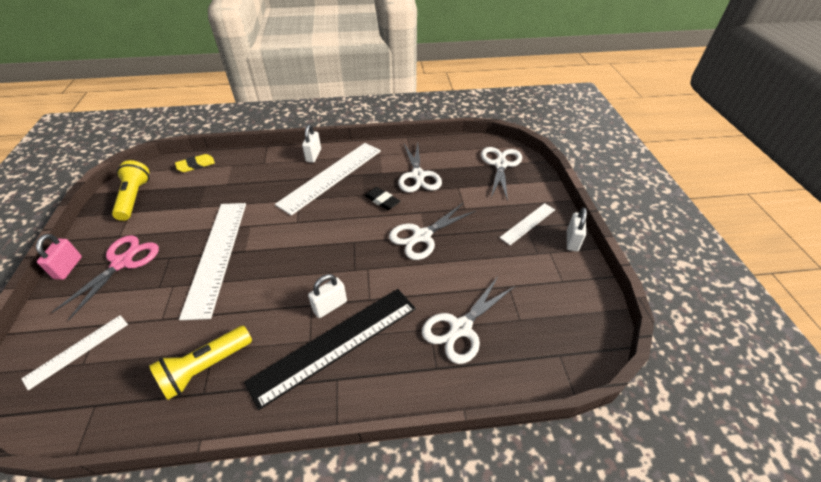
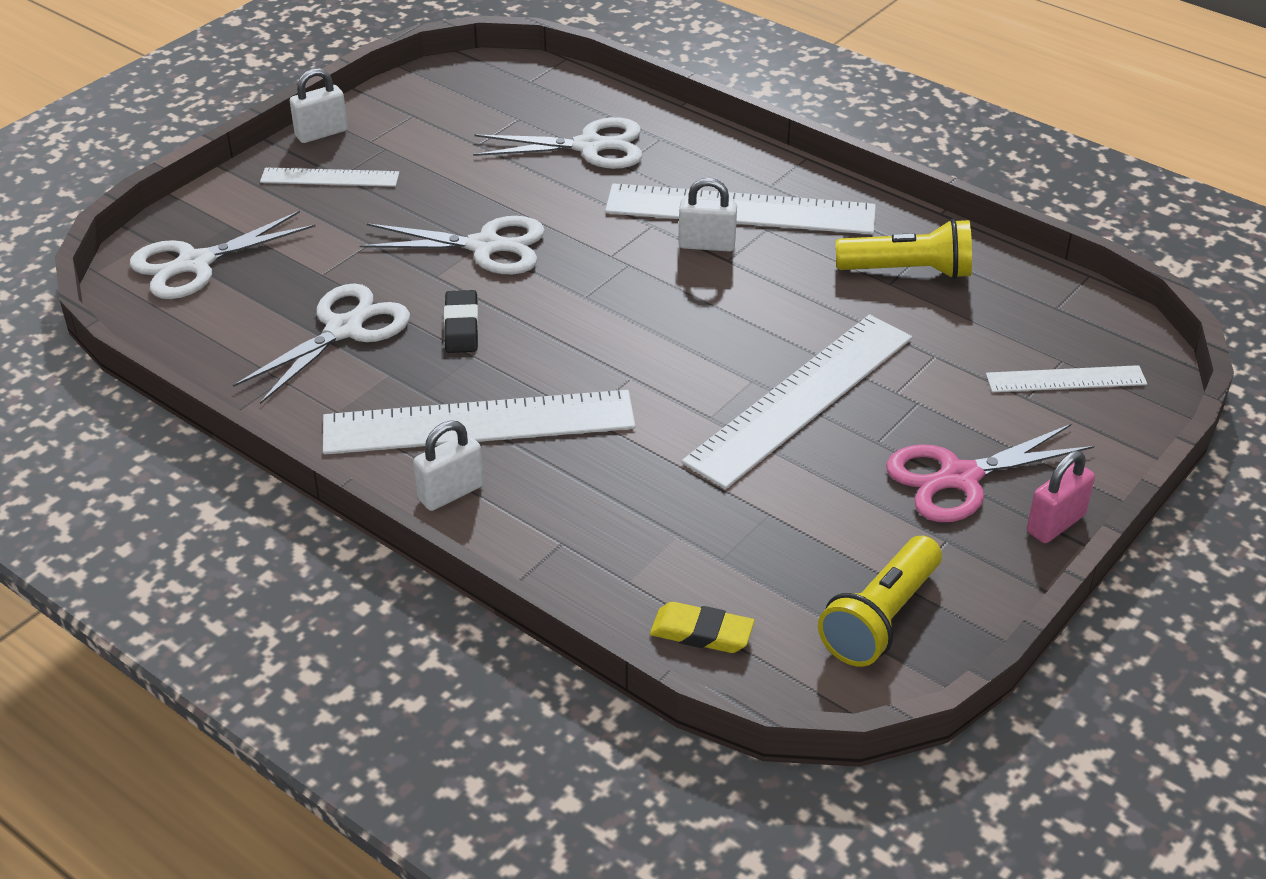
camera: 135 degrees left, 5 degrees down
(335, 343) = (740, 210): black ruler -> white ruler

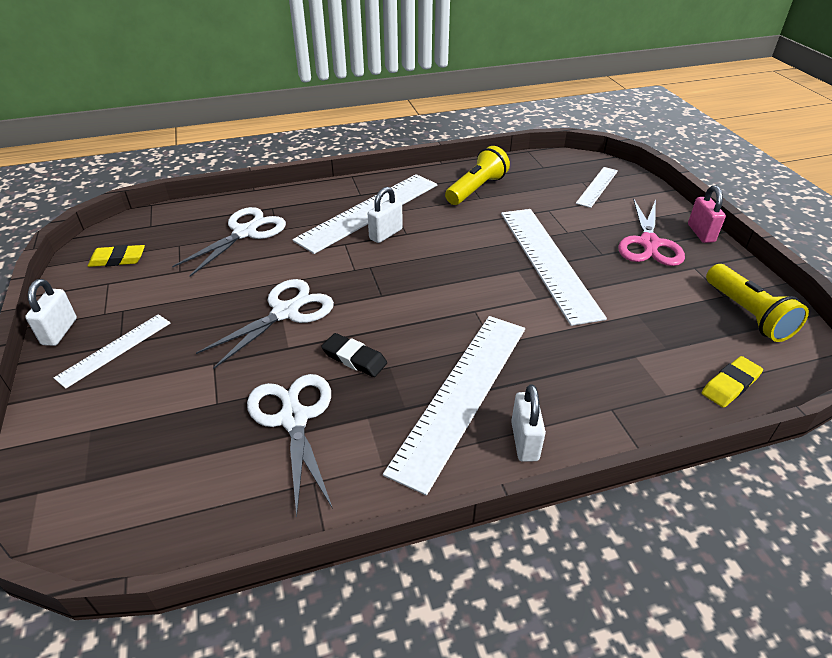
camera: 55 degrees left, 0 degrees up
(195, 263) = (109, 473): white scissors -> none
(453, 97) = (118, 259): none -> yellow eraser

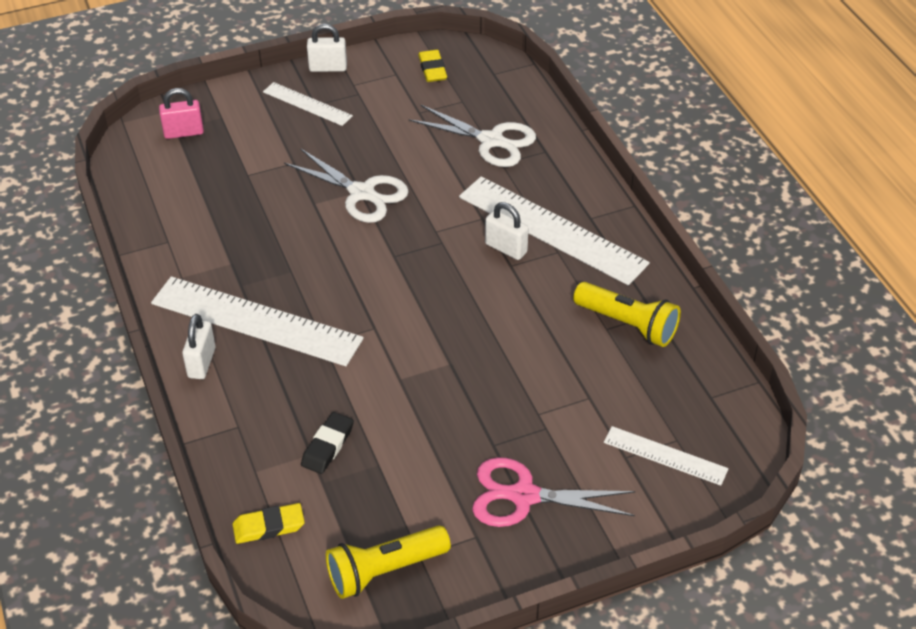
camera: 85 degrees right, 5 degrees up
(294, 419) = (229, 220): white scissors -> none
(354, 358) = (300, 247): black eraser -> black eraser (327, 446)
(524, 441) = (202, 363): white padlock -> white padlock turned 75 degrees counterclockwise
(548, 261) = (470, 391): white ruler -> none
(700, 233) = (558, 559): pink padlock -> pink padlock (184, 132)
(730, 385) = (269, 526): yellow eraser -> yellow eraser turned 60 degrees counterclockwise

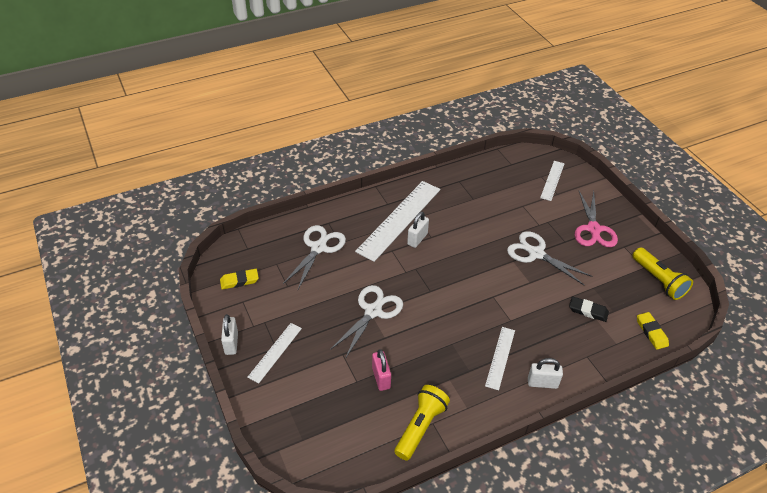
camera: 95 degrees left, 0 degrees up
(184, 132) = (308, 432): pink padlock -> pink padlock (381, 378)
(256, 321) = (500, 357): white ruler -> white ruler, size x0.52
(464, 397) = (536, 254): none -> white scissors
(628, 324) = (469, 191): yellow flashlight -> yellow flashlight (420, 427)

